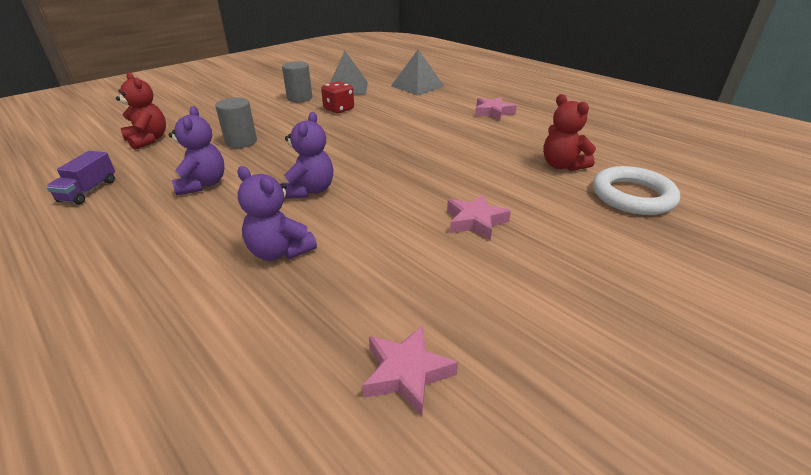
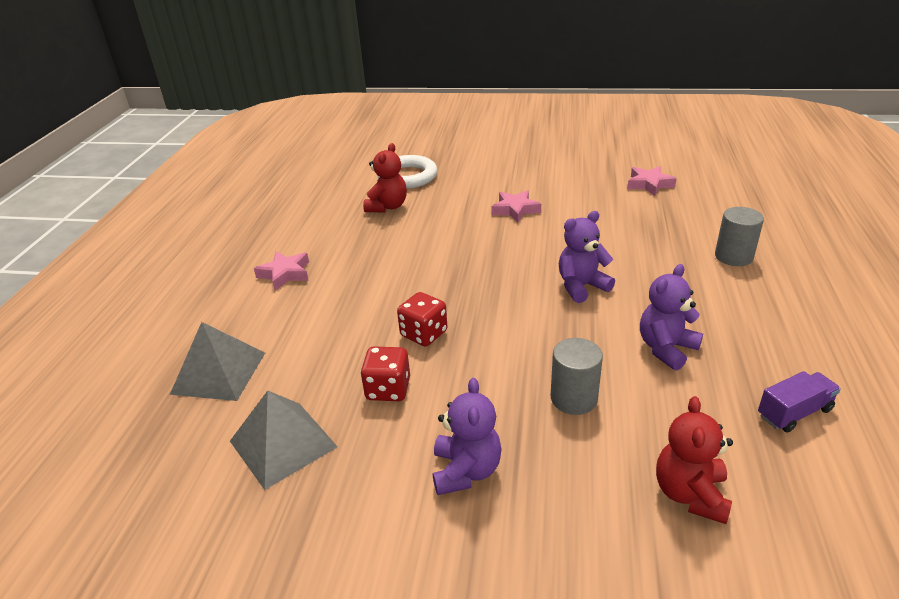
camera: 125 degrees left, 0 degrees up
(280, 252) = (654, 253): purple teddy bear -> purple teddy bear (466, 471)
(299, 98) = (382, 465): grey cylinder -> grey cylinder (733, 257)
(363, 127) = (424, 334): none -> red dice

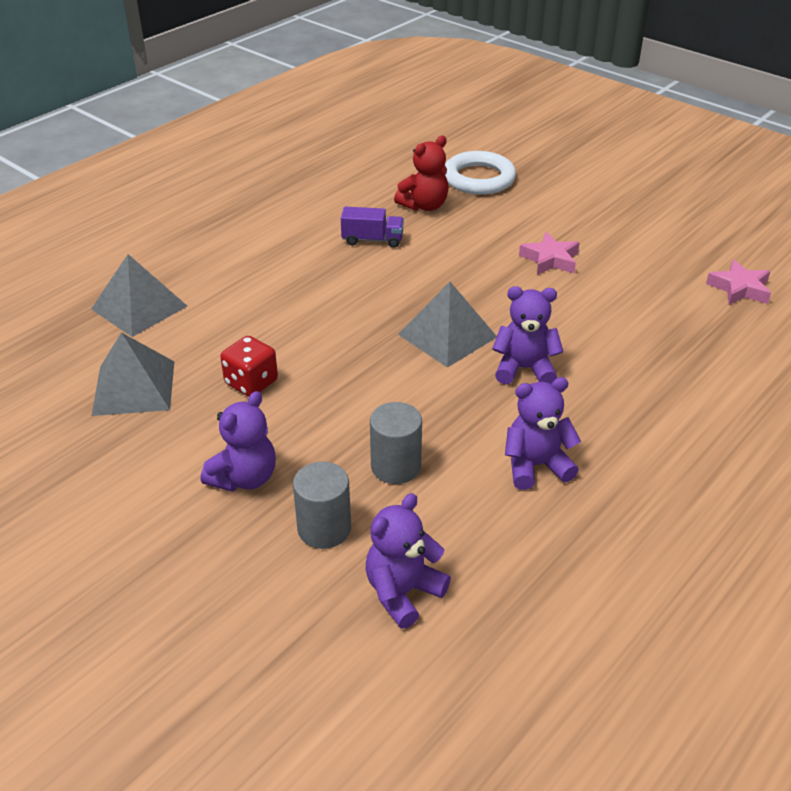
camera: 30 degrees right, 5 degrees up
(285, 274) = (267, 239): pink star -> none
(424, 334) = (328, 348): red dice -> none
(503, 287) = (447, 335): none -> grey pyramid
(690, 494) = (403, 592): red teddy bear -> purple teddy bear
(733, 257) = (732, 410): grey cylinder -> grey cylinder (324, 529)
(794, 412) = (588, 583): purple truck -> purple truck (372, 240)

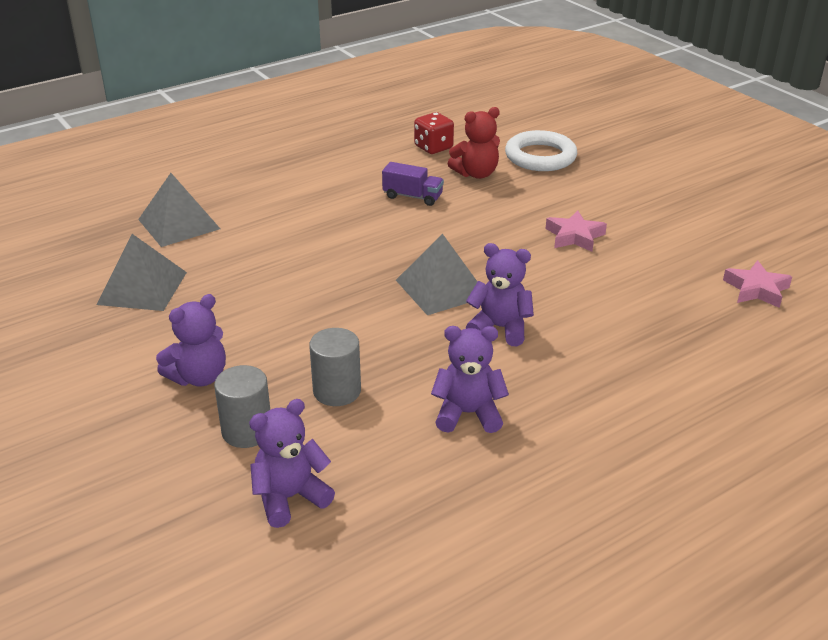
camera: 15 degrees right, 5 degrees down
(251, 383) = (244, 300): red dice -> red dice (433, 147)

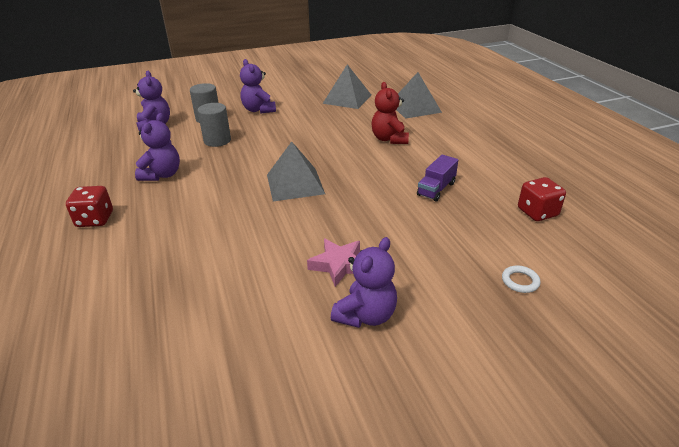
camera: 105 degrees right, 0 degrees up
(476, 174) = (478, 229): red teddy bear -> red teddy bear (389, 139)
(500, 328) = (232, 199): purple teddy bear -> purple teddy bear (366, 315)
(540, 156) = (520, 281): white ring -> white ring, size x0.43
(607, 433) = (95, 219): none -> red dice
(756, 289) = (174, 375): pink star -> none

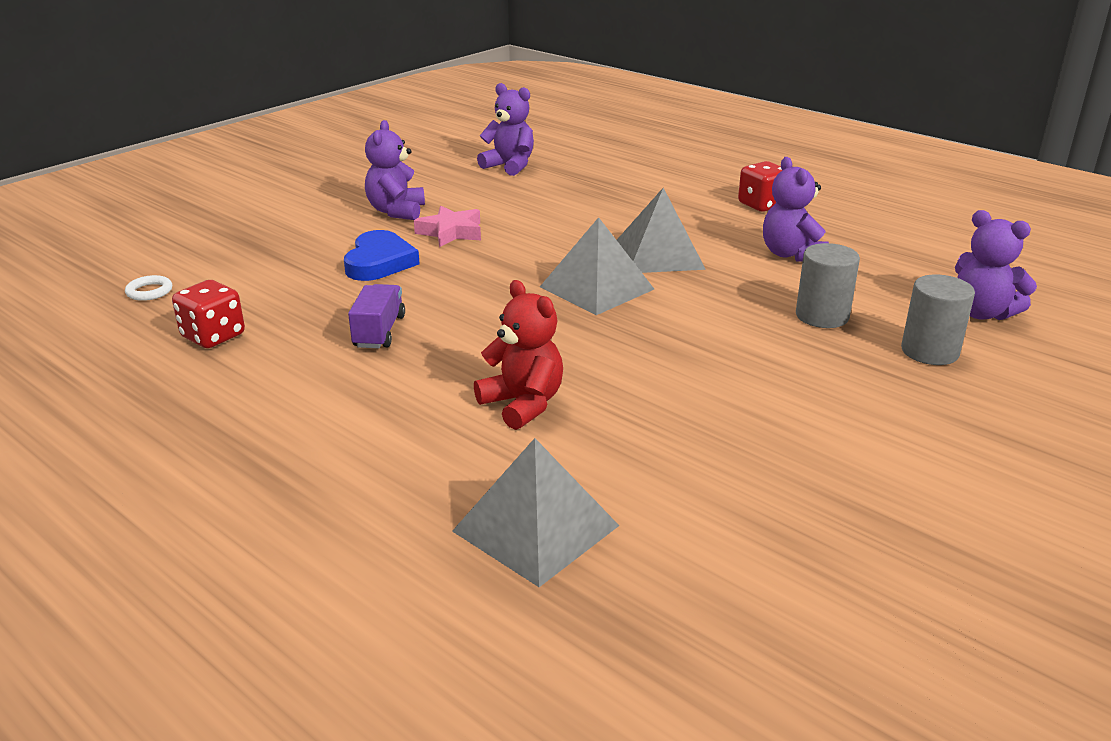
camera: 150 degrees right, 5 degrees down
(259, 110) = (882, 402): purple teddy bear -> purple teddy bear (509, 166)
(347, 99) = (743, 506): grey pyramid -> grey pyramid (659, 254)
(412, 247) = (379, 262): none -> blue heart
(520, 281) = (246, 262): white ring -> white ring (149, 291)

